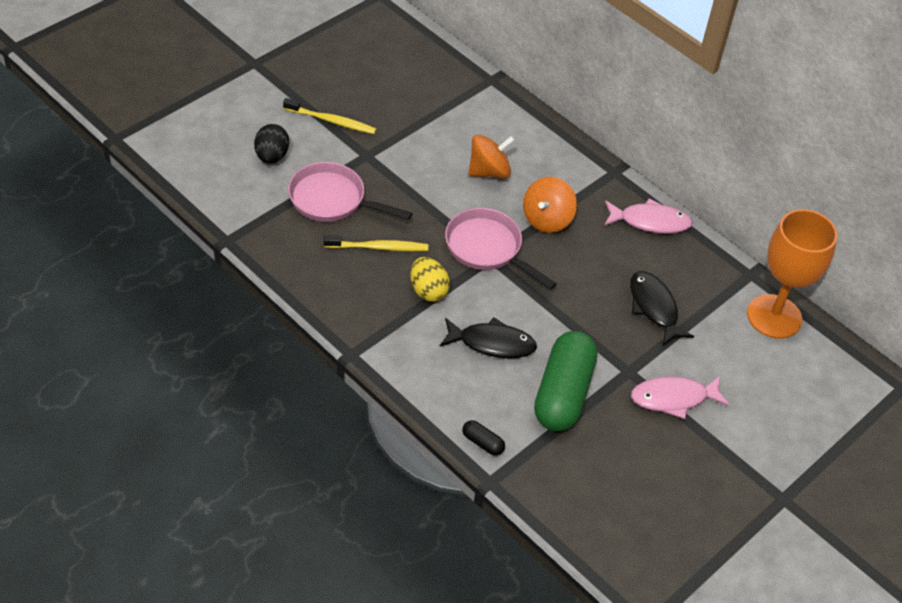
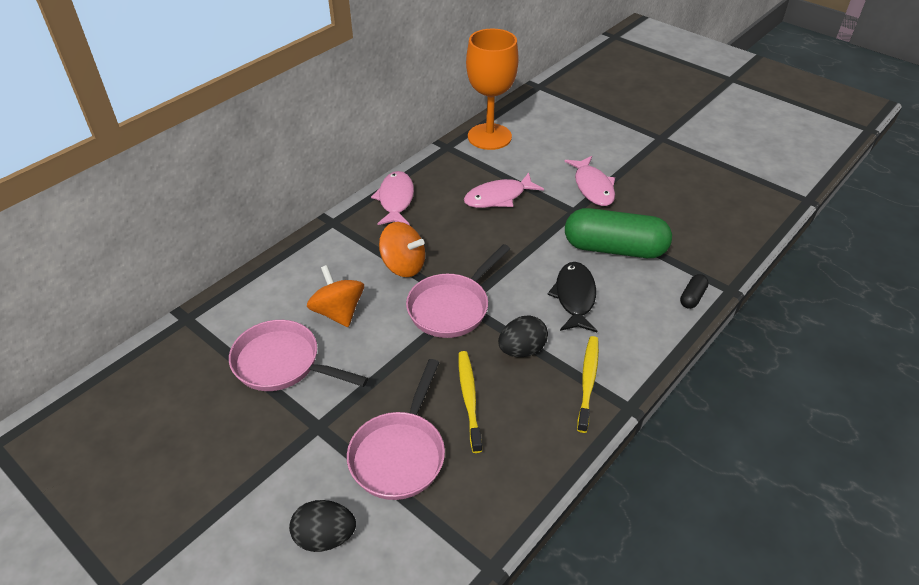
camera: 90 degrees left, 5 degrees down
(332, 121) = (254, 472): yellow toothbrush -> yellow toothbrush (588, 381)
(428, 291) = (521, 350): yellow egg -> black egg
(434, 136) = (282, 363): none -> pink pan
(654, 307) = (498, 197): black fish -> pink fish

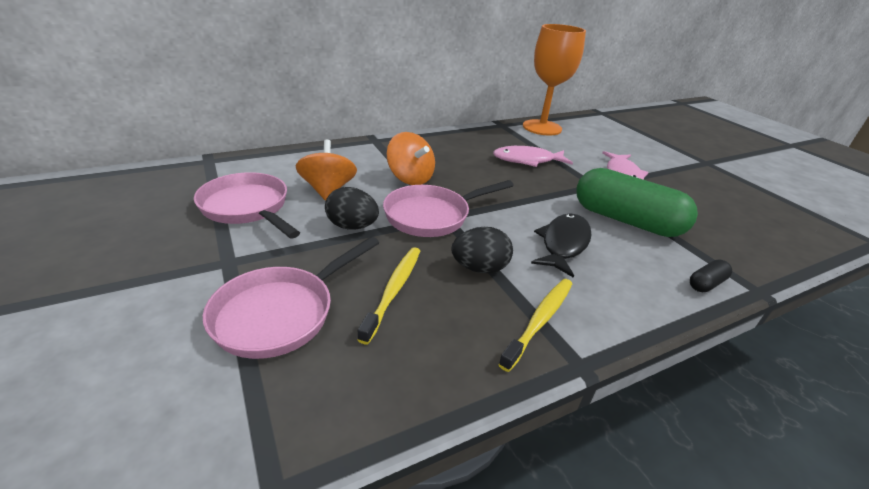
camera: 20 degrees right, 10 degrees down
(325, 537) = (128, 363): black egg -> black egg (352, 226)
(396, 200) = (436, 141): pink fish -> none

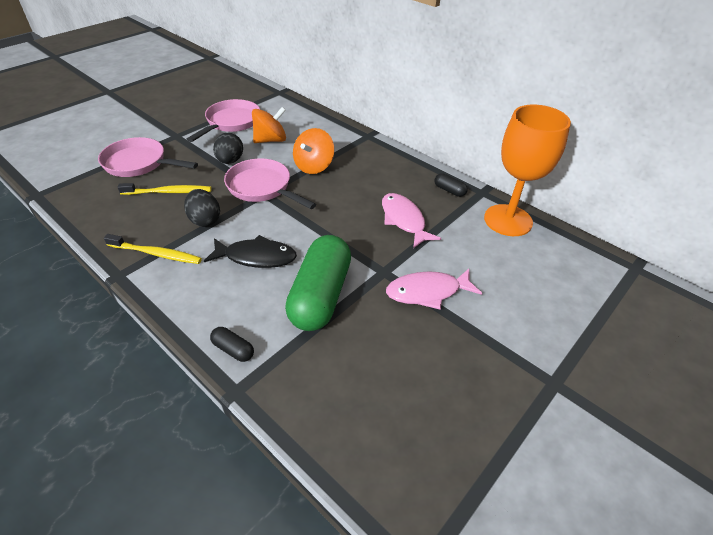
camera: 70 degrees right, 10 degrees up
(493, 134) = (449, 190): none -> black capsule

